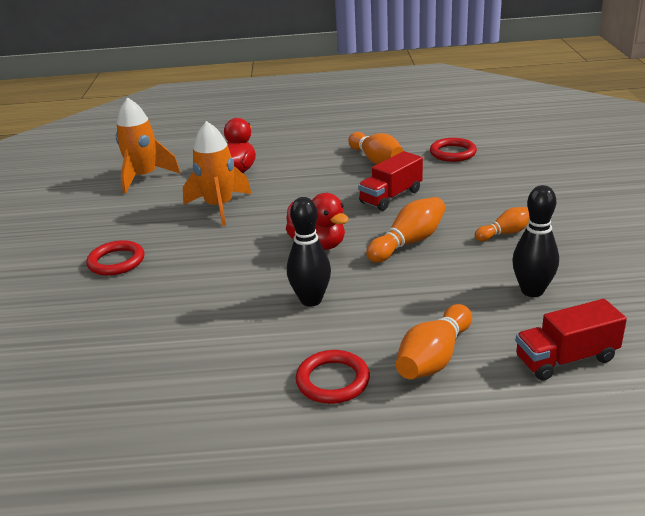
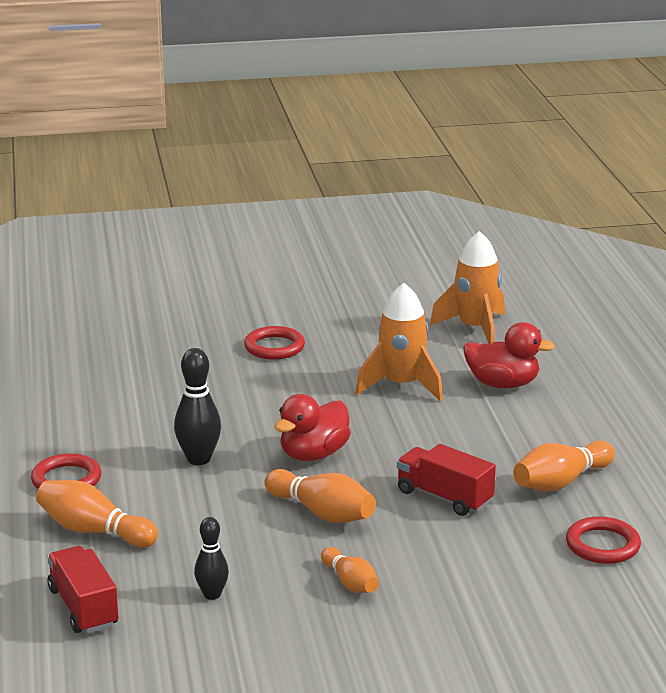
camera: 80 degrees right, 5 degrees down
(532, 291) = (212, 594): black bowling pin -> black bowling pin, size x0.64

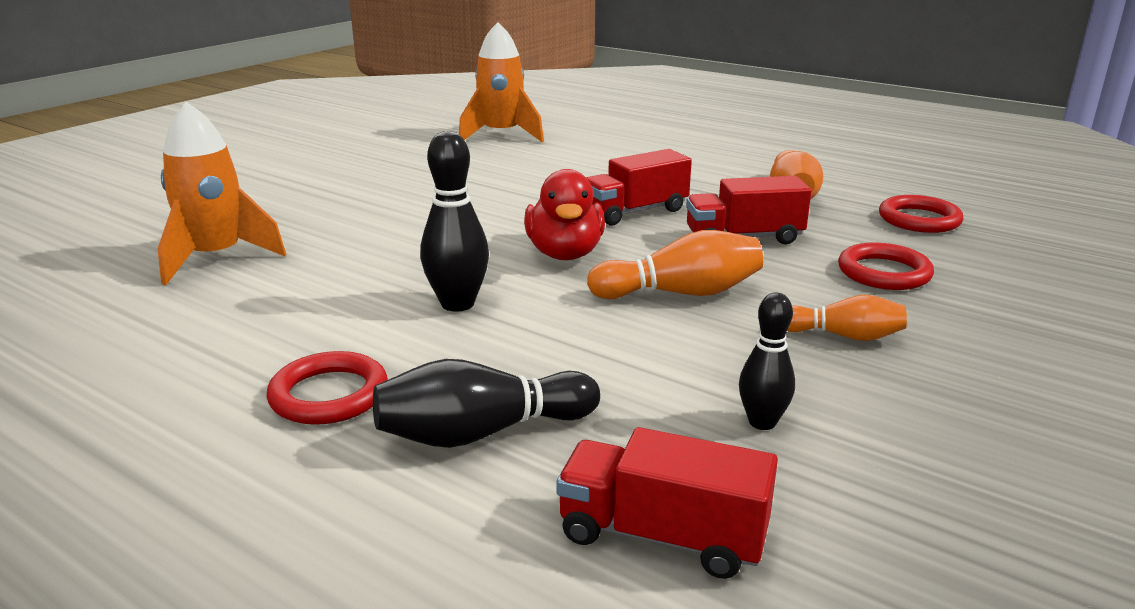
camera: 45 degrees left, 0 degrees up
(94, 531) = (482, 433): orange bowling pin -> black bowling pin
(274, 347) = (347, 195): red ring -> red ring (884, 273)
(401, 385) = (526, 182): orange rocket -> orange rocket (216, 258)
(421, 444) = (635, 211): none -> red truck
(503, 384) = (601, 157): red duck -> none

